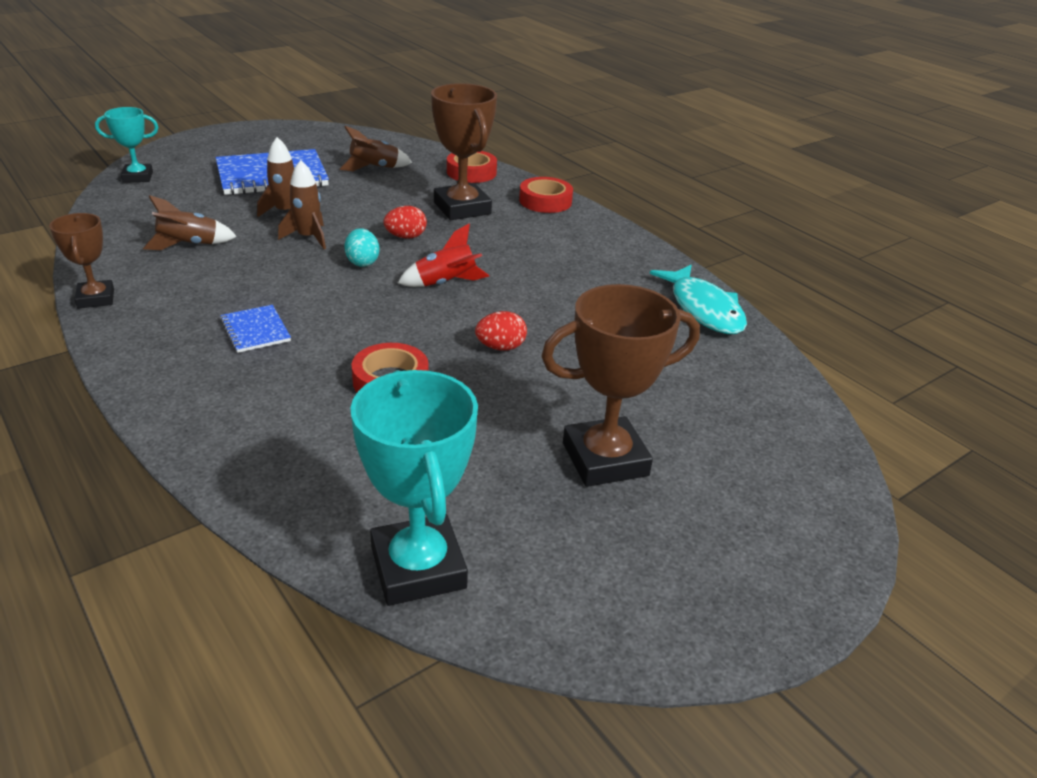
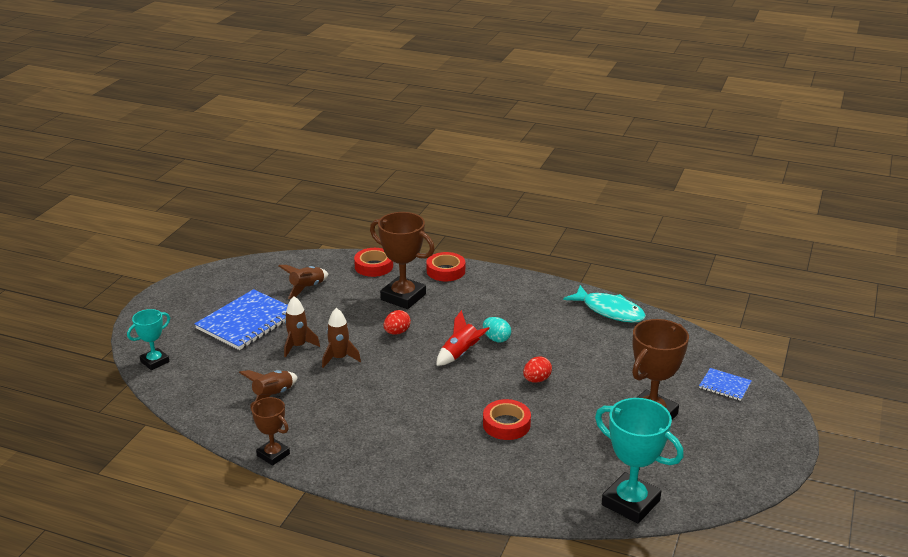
camera: 30 degrees left, 5 degrees down
(255, 330) = (396, 430): blue notebook -> blue notebook (725, 385)
(362, 262) = (395, 361): turquoise egg -> turquoise egg (496, 339)

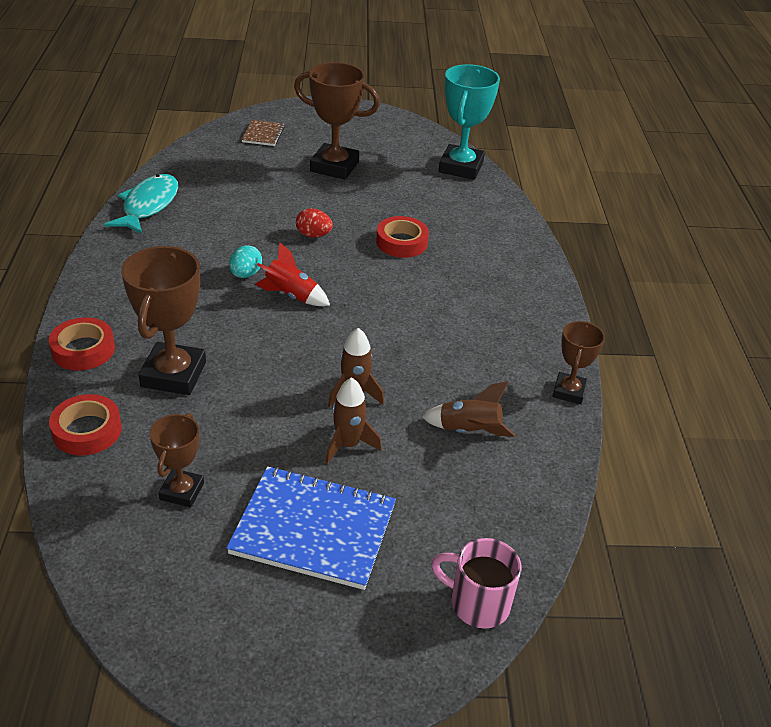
camera: 115 degrees left, 10 degrees up
(155, 361) = (477, 603): turquoise trophy -> pink mug
(307, 288) = (182, 491): brown rocket -> brown trophy
(397, 332) = (268, 358): red egg -> none
(725, 385) = (263, 134): blue notebook -> brown notebook

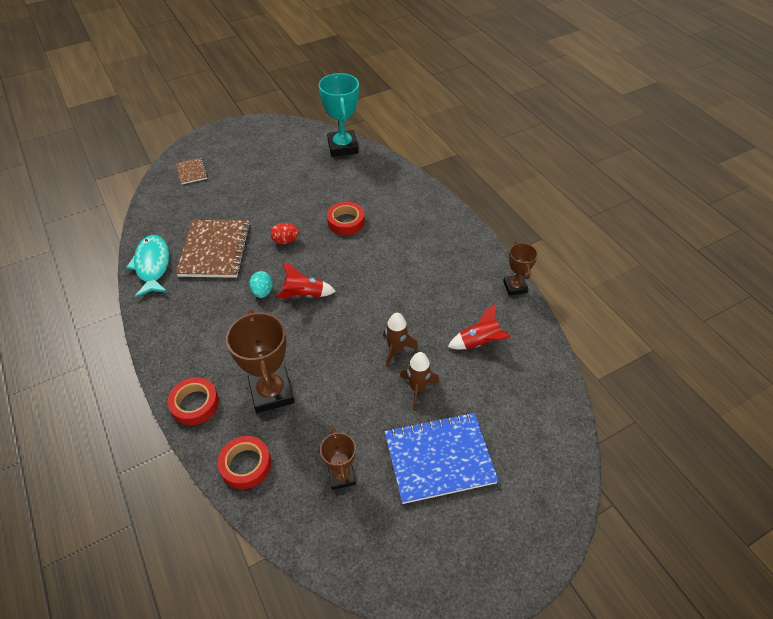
camera: 25 degrees left, 10 degrees up
(226, 215) = (215, 250): none -> brown notebook
(334, 167) = (260, 179): brown trophy -> none
(468, 431) = (479, 342): brown rocket -> red rocket
(477, 603) = (561, 456): pink mug -> none

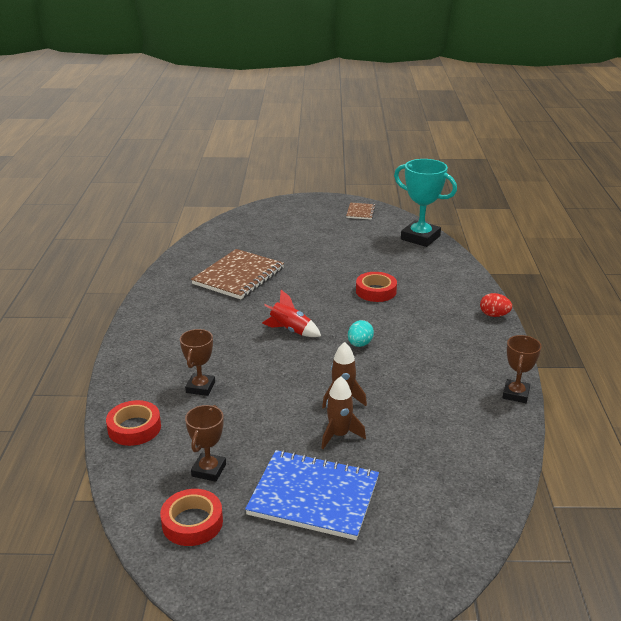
camera: 30 degrees right, 20 degrees down
(152, 265) = (178, 271): turquoise fish -> none
(192, 172) = (265, 220): brown notebook -> brown notebook (360, 212)
(195, 404) = (130, 371): red tape -> red tape (192, 522)
(262, 292) = (254, 316): turquoise egg -> turquoise egg (359, 344)
(272, 392) = (200, 387): brown trophy -> brown trophy, size x0.58
(285, 241) = (306, 288): red egg -> red egg (494, 315)
(343, 147) = (420, 238): turquoise trophy -> turquoise trophy turned 75 degrees counterclockwise
(479, 342) = (435, 424): red rocket -> none

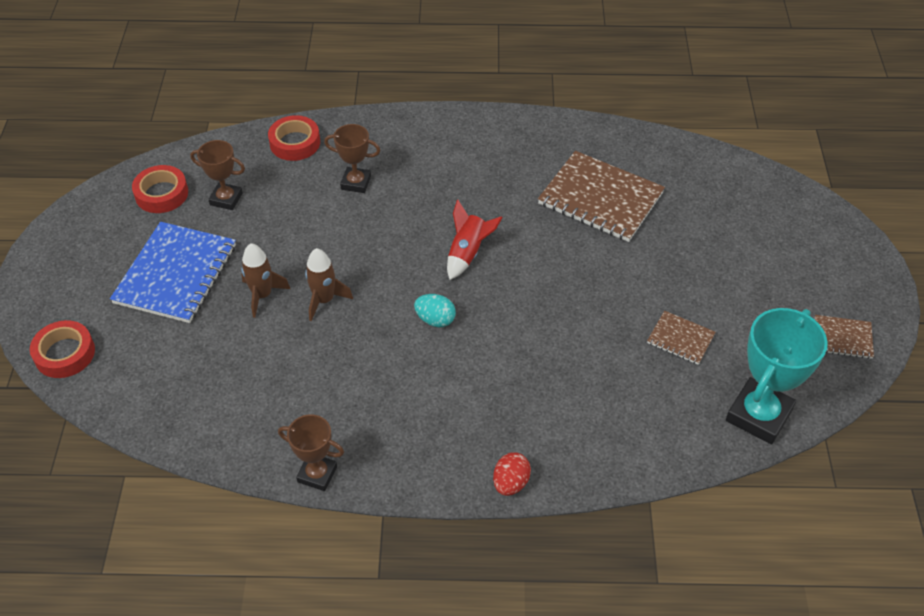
camera: 90 degrees right, 20 degrees up
(367, 256) = (680, 339): none -> brown notebook
(376, 291) = (571, 344): red tape -> red tape (65, 353)

